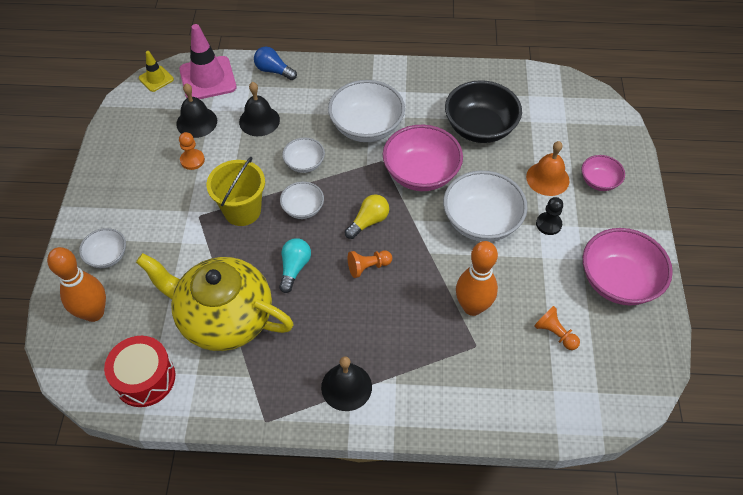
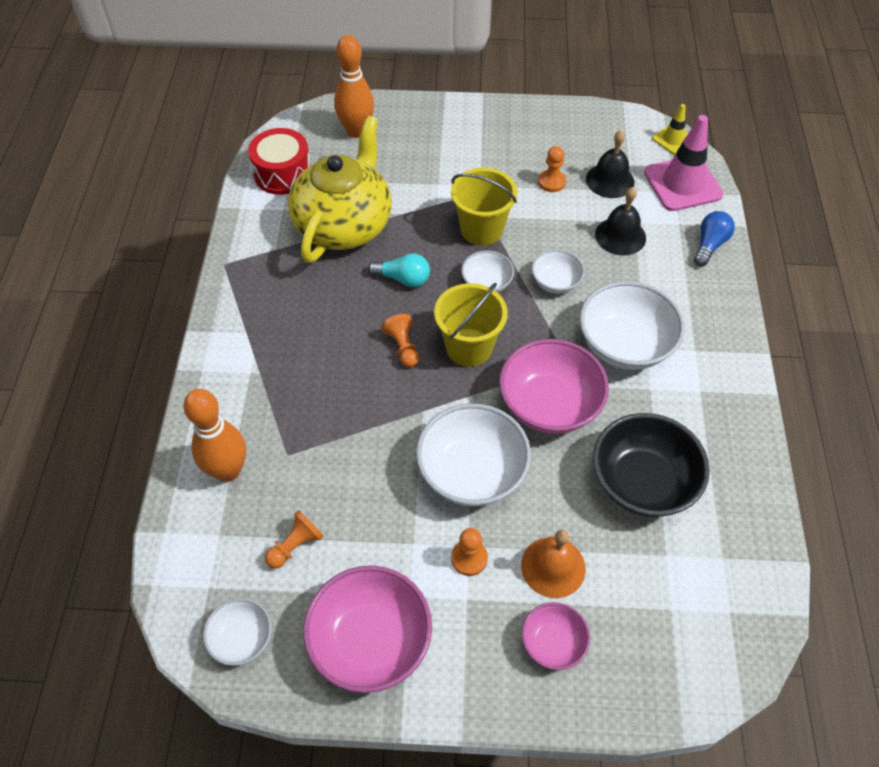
camera: 90 degrees right, 0 degrees up
(107, 256) = (421, 132): white bowl -> white bowl (242, 639)
(346, 387) = (252, 328): black bell -> none
(368, 221) = (469, 347): yellow light bulb -> yellow bucket
(472, 307) = (341, 453): orange bowling pin -> orange bowling pin (228, 470)
(548, 224) = (469, 558): black pawn -> orange pawn

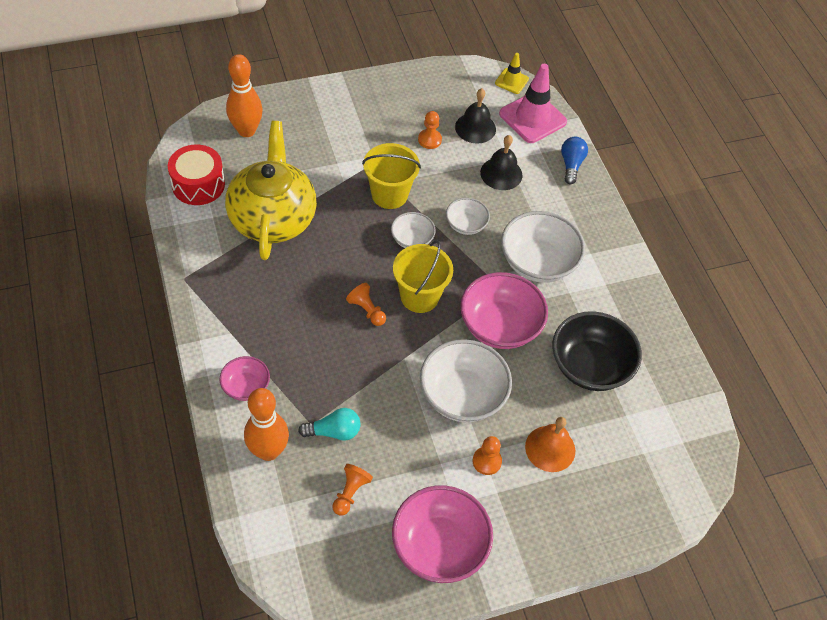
camera: 25 degrees left, 0 degrees up
(242, 639) = (340, 576): white bowl -> none
(403, 279) = (343, 253): turquoise light bulb -> turquoise light bulb (334, 431)
(553, 643) = (571, 503): pink bowl -> pink bowl (246, 386)

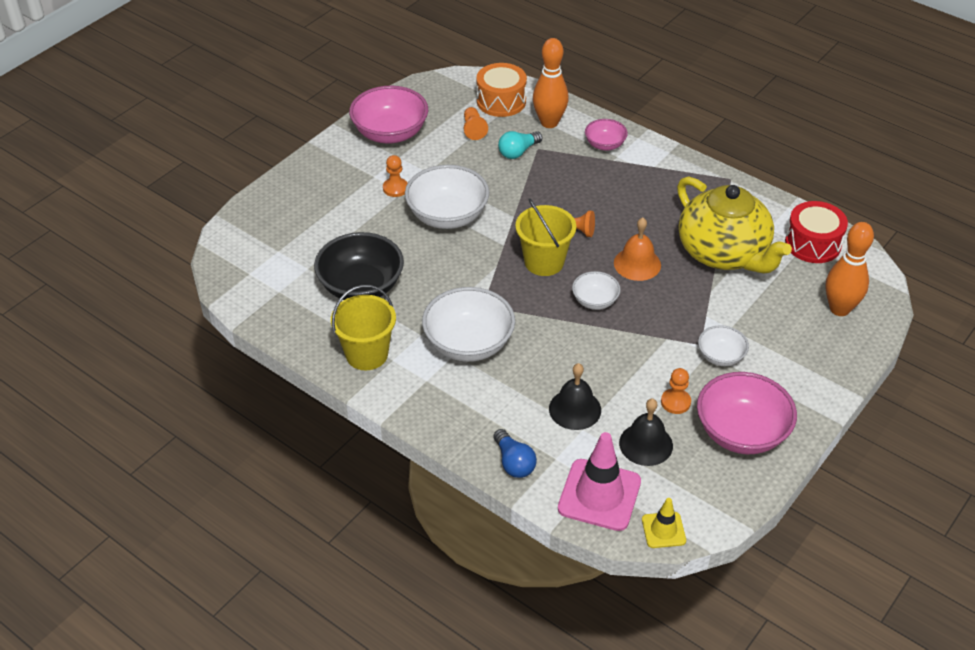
camera: 150 degrees right, 10 degrees down
(287, 517) = (501, 101): none -> orange drum
(389, 194) = (654, 327): yellow bucket -> yellow bucket (367, 354)
(466, 225) = (561, 340): white bowl -> white bowl (720, 356)
(499, 326) = (459, 276): pink bowl -> pink bowl (741, 432)
(550, 448) = (354, 218): orange bell -> orange bell (637, 264)

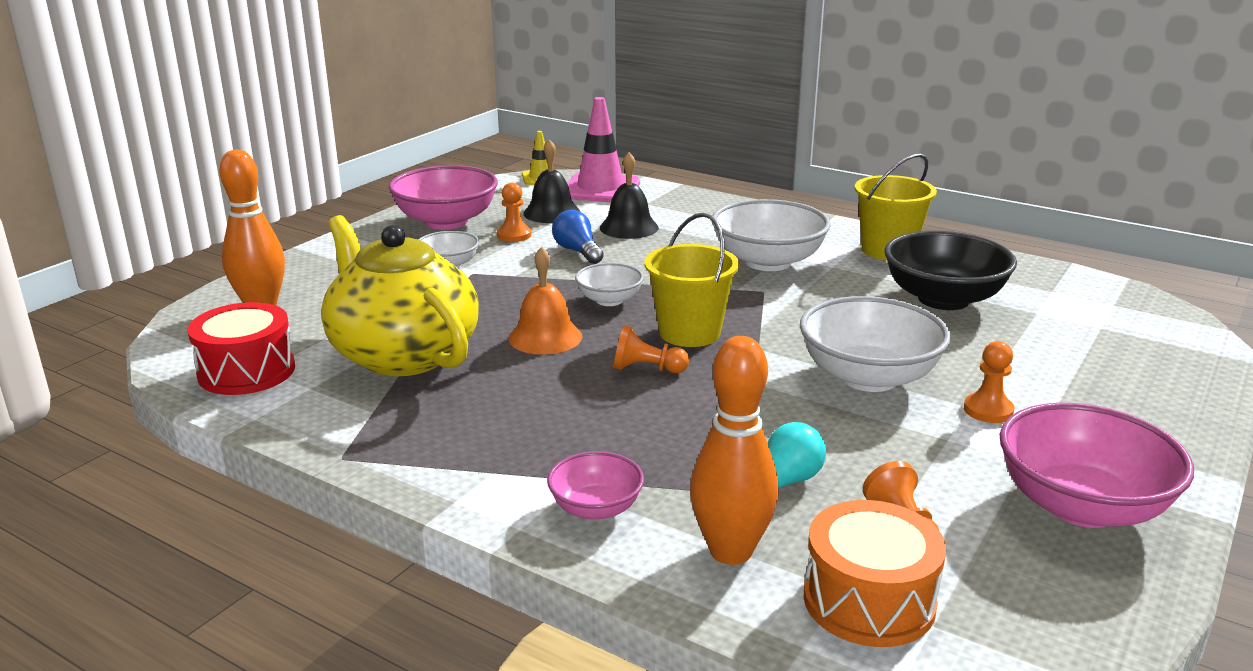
camera: 175 degrees right, 20 degrees down
(514, 462) = (687, 200): blue light bulb -> blue light bulb (577, 251)

